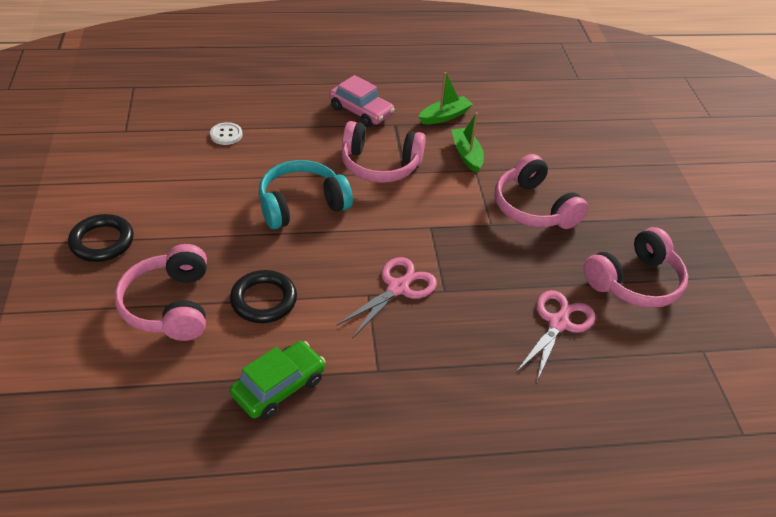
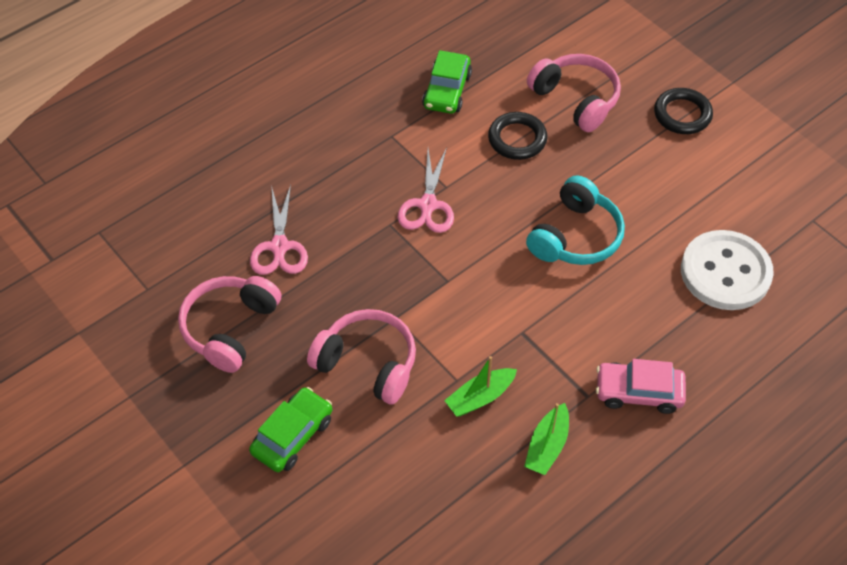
camera: 150 degrees right, 10 degrees up
(226, 135) = (725, 272): white button -> white button, size x2.37
(380, 165) = (552, 326): pink headphones -> none
(466, 155) = (480, 397): green boat -> green boat turned 105 degrees clockwise
(615, 195) = (292, 435): none -> green car

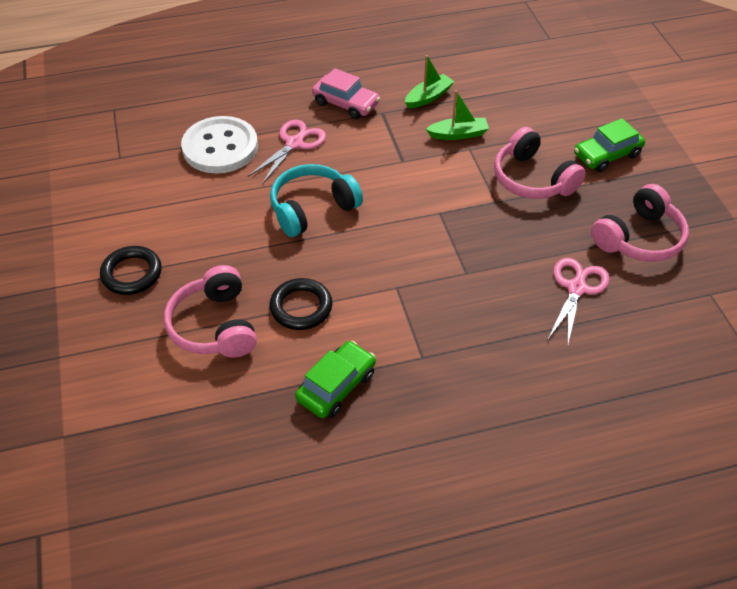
camera: 155 degrees left, 5 degrees down
(428, 205) = (422, 277): pink scissors -> pink scissors (294, 143)

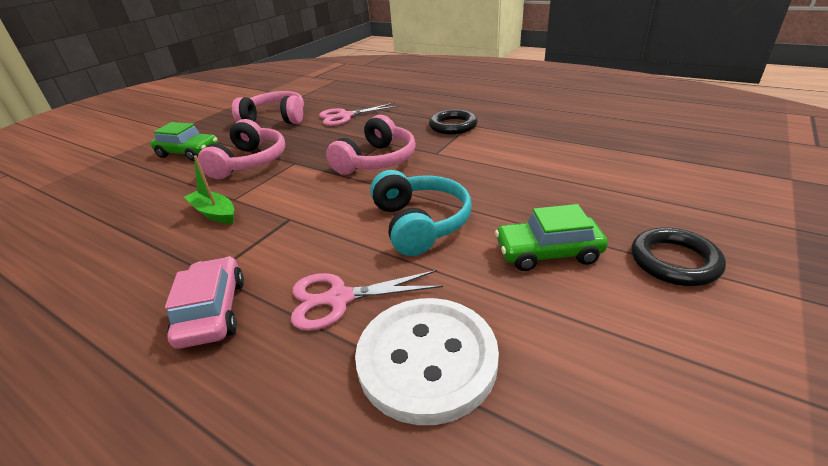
camera: 130 degrees left, 15 degrees down
(215, 326) = (603, 187): pink headphones -> pink headphones (376, 161)
(301, 307) = (517, 169): black ring -> black ring (453, 126)
(312, 209) = (420, 223): turquoise headphones -> turquoise headphones turned 120 degrees counterclockwise
(336, 386) = (539, 132): green car -> green car (548, 252)
(428, 97) = (152, 260): green boat -> none

